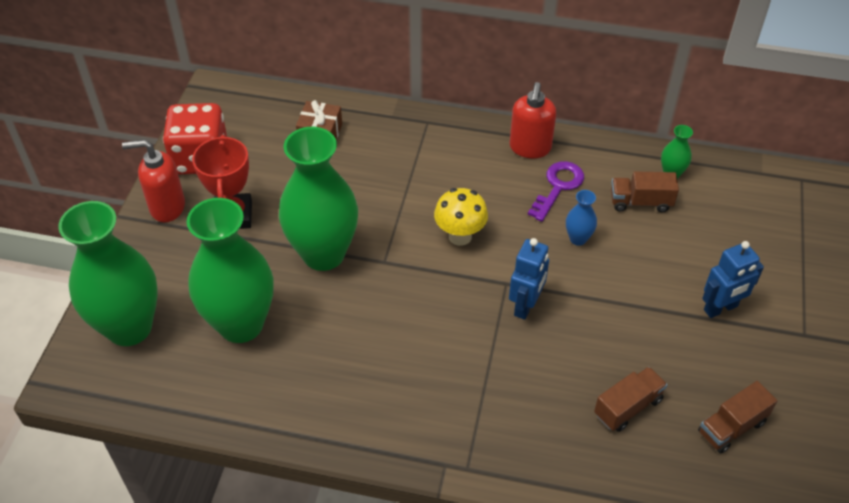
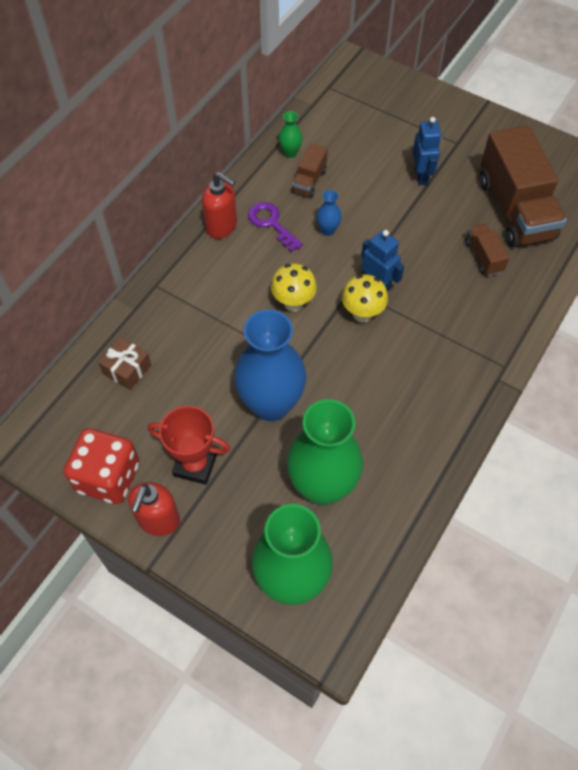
camera: 70 degrees left, 10 degrees up
(323, 254) = (271, 404): green vase -> blue vase
(475, 302) = (362, 314): none -> yellow mushroom
(731, 427) = (515, 209): brown truck -> brown truck, size x2.17

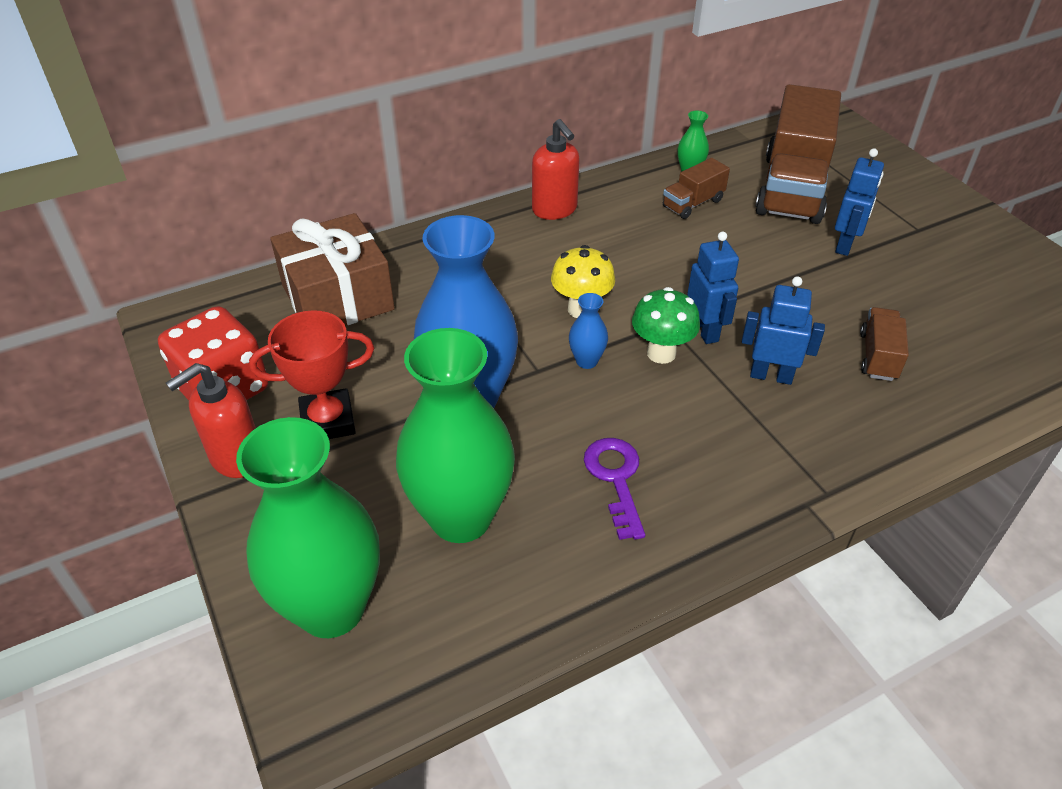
camera: 30 degrees right, 15 degrees down
(127, 369) = (337, 297): brown gift -> brown gift, size x1.93
(195, 465) = (328, 421): red trophy -> red trophy turned 60 degrees counterclockwise
(271, 223) = (615, 226): purple key -> purple key (616, 479)
(328, 230) = (680, 256): blue vase -> blue vase (586, 361)
(362, 314) = (661, 353): yellow mushroom -> green mushroom
(433, 300) = (771, 376): none -> blue robot
(515, 209) = (961, 322): brown truck -> brown truck (792, 188)

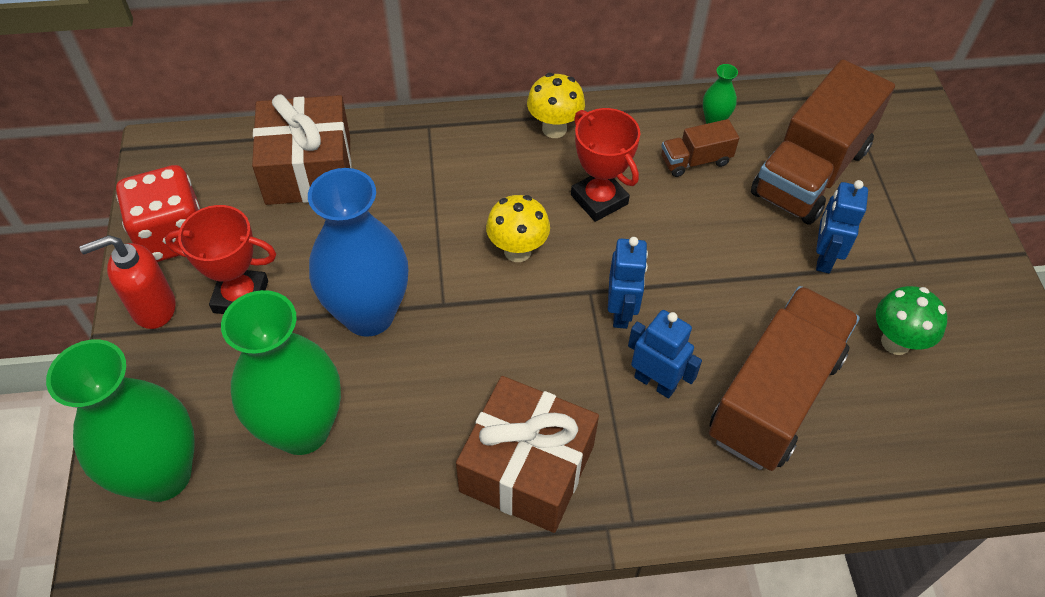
camera: 20 degrees right, 10 degrees up
(555, 210) = (554, 129): red soap dispenser -> yellow mushroom
(586, 361) = (492, 309): blue vase -> none
(616, 479) = (451, 440): purple key -> none
(629, 252) = (599, 199): none -> red trophy
(661, 353) = (565, 323): green mushroom -> green mushroom (895, 342)
(702, 480) = (527, 468): none -> brown gift
(845, 245) = (823, 257): blue robot -> blue robot turned 150 degrees clockwise
(878, 356) = (775, 397): brown truck -> brown truck, size x2.17

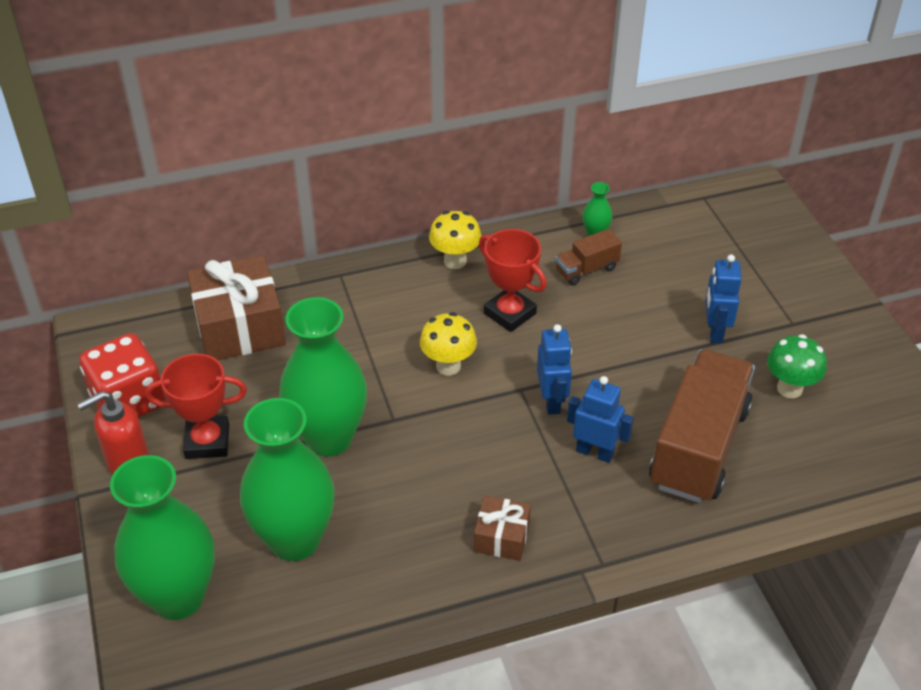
camera: 10 degrees left, 10 degrees down
(369, 314) = (329, 438): blue vase -> green vase
(527, 468) = (501, 537): brown gift -> brown gift, size x0.52
(810, 172) = (687, 264): brown truck -> none

